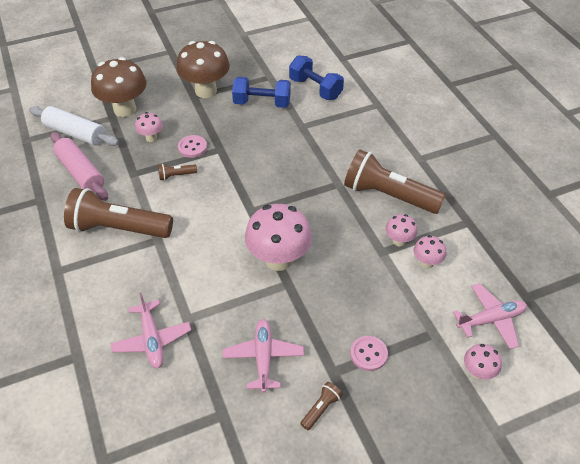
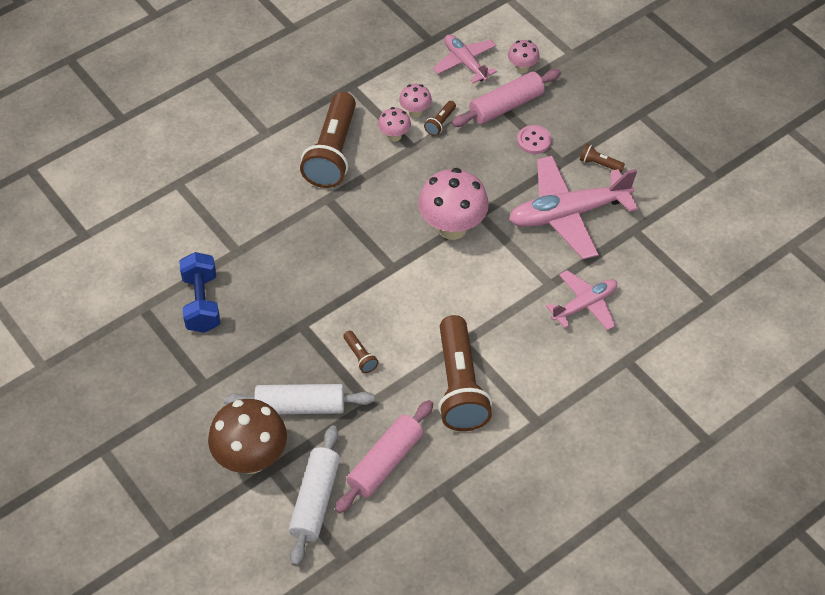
camera: 105 degrees left, 5 degrees up
(151, 138) = (300, 406): pink mushroom -> white rolling pin
(192, 147) = (306, 355): pink button -> none
(206, 91) = (189, 374): brown mushroom -> none
(263, 357) = (568, 214): pink plane -> pink plane, size x1.70
(315, 89) = (159, 252): blue dumbbell -> none
(409, 279) = (440, 123): none -> brown flashlight
(422, 341) = (506, 106): none -> pink rolling pin

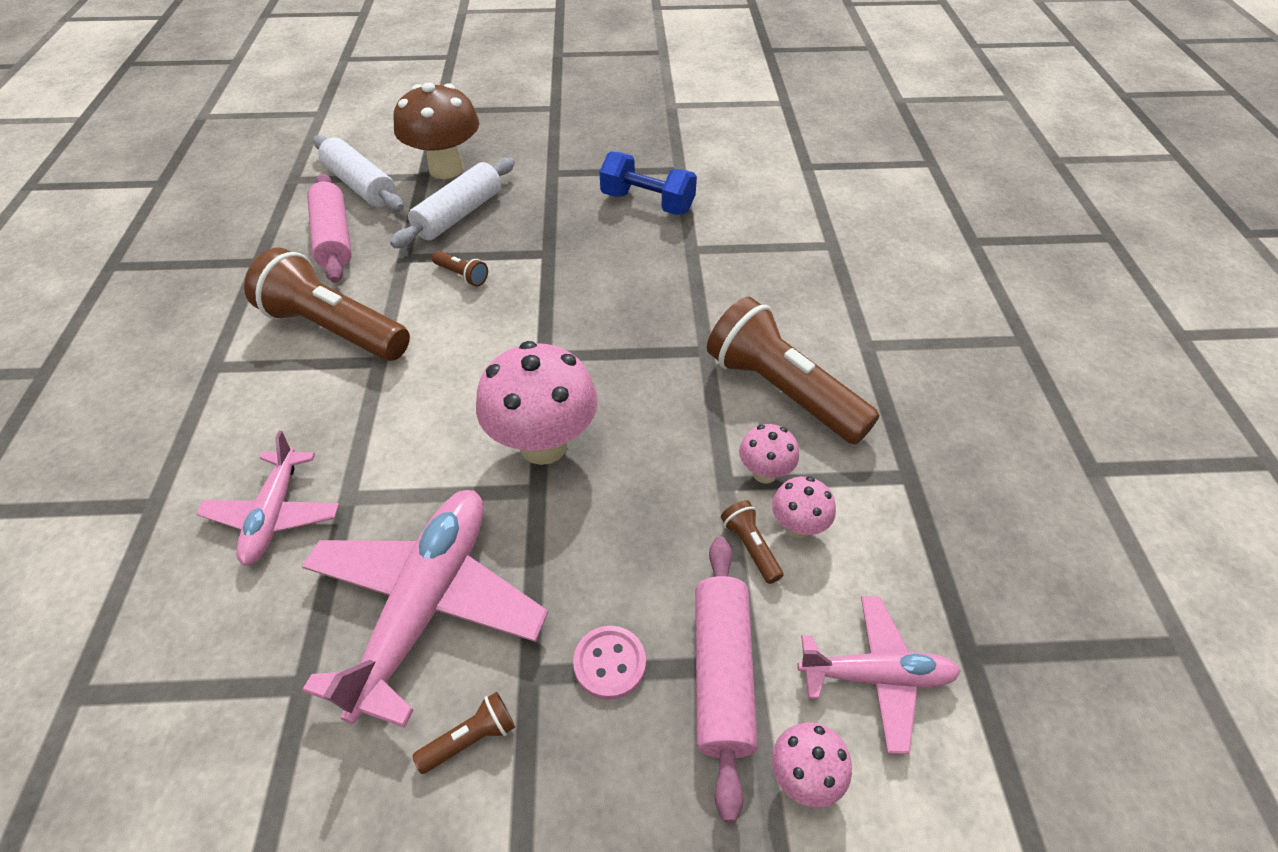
camera: 125 degrees right, 5 degrees down
(360, 356) = (462, 275): brown flashlight -> brown flashlight turned 150 degrees counterclockwise

